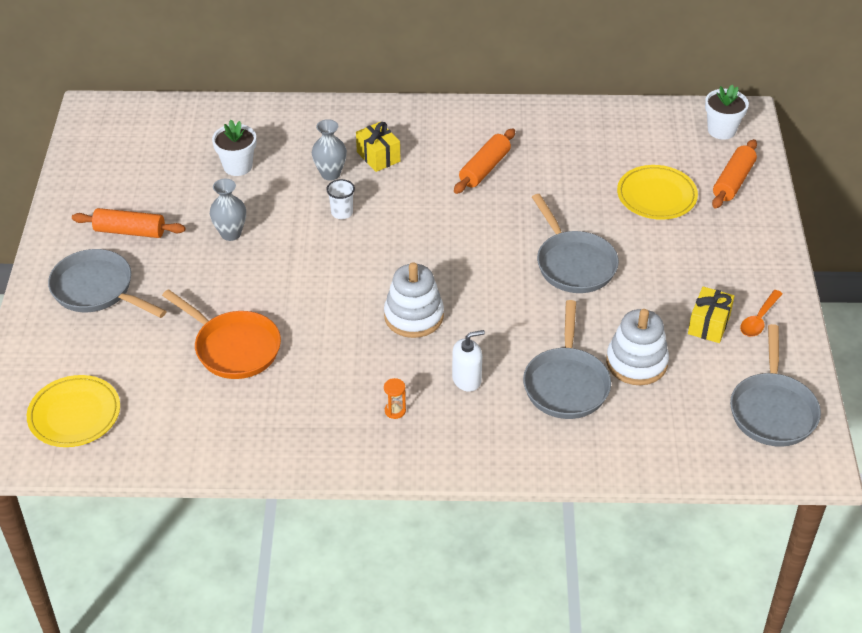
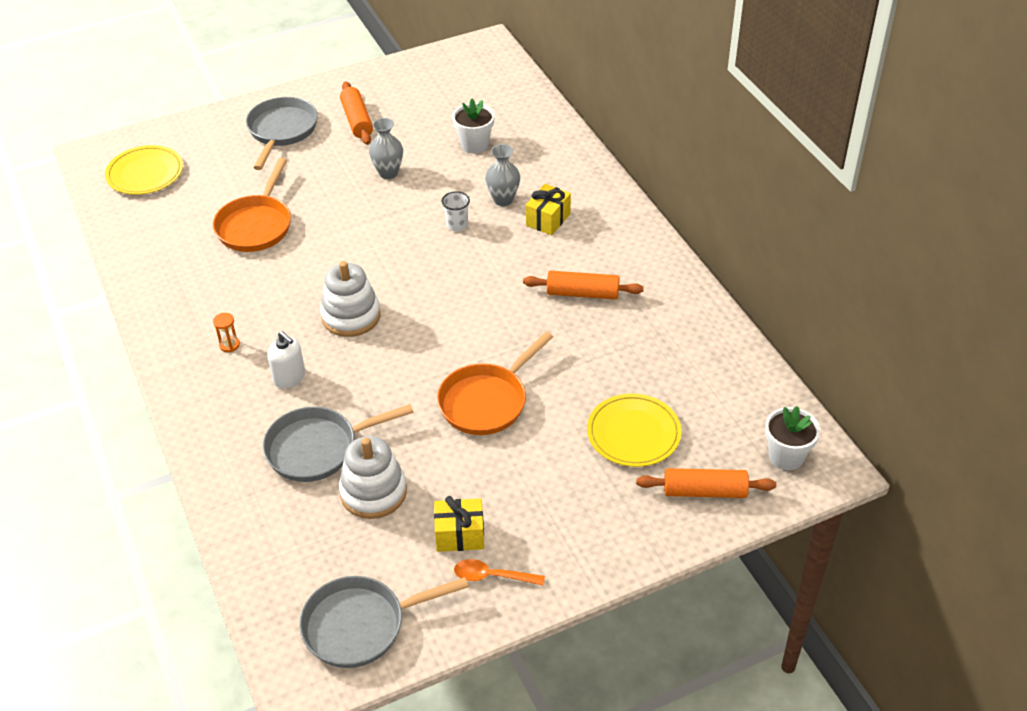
camera: 65 degrees right, 0 degrees up
(573, 264) = (487, 401): grey pan -> orange pan

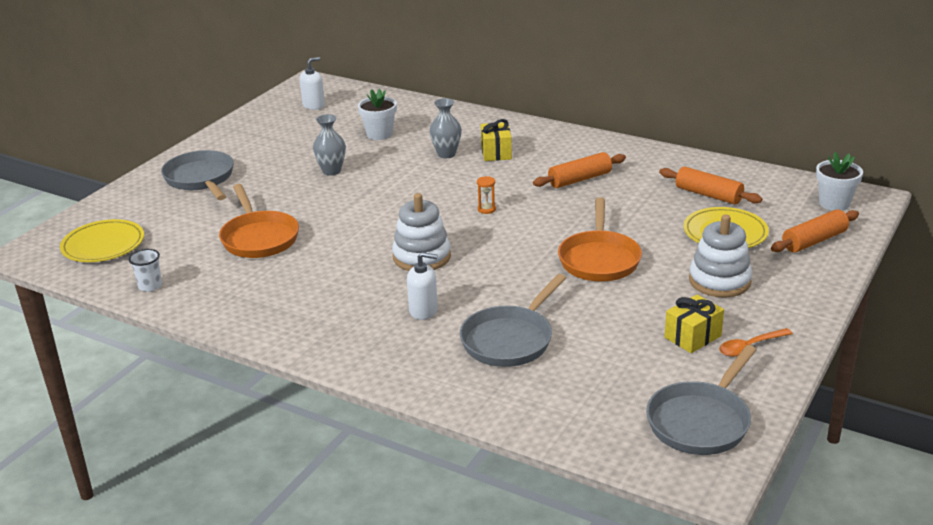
camera: 35 degrees left, 15 degrees down
(229, 345) = (341, 314): orange hourglass -> orange hourglass (486, 209)
(357, 120) = (260, 152): orange rolling pin -> orange rolling pin (708, 195)
(373, 492) = (592, 344): white stacking toy -> white stacking toy (719, 281)
(457, 225) = (431, 179): white cup -> white cup (150, 286)
(459, 78) = (314, 105): none -> white soap dispenser

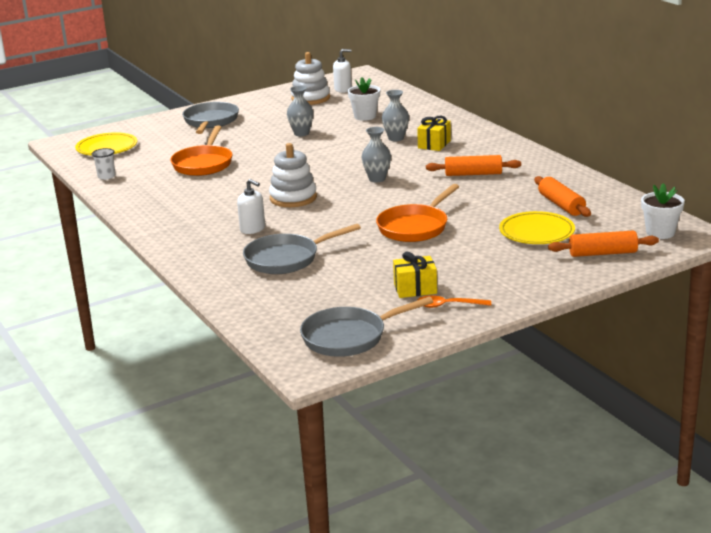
camera: 30 degrees right, 5 degrees down
(486, 209) = (377, 179): orange hourglass -> grey vase
(719, 281) = (486, 261): white stacking toy -> white stacking toy (310, 98)

